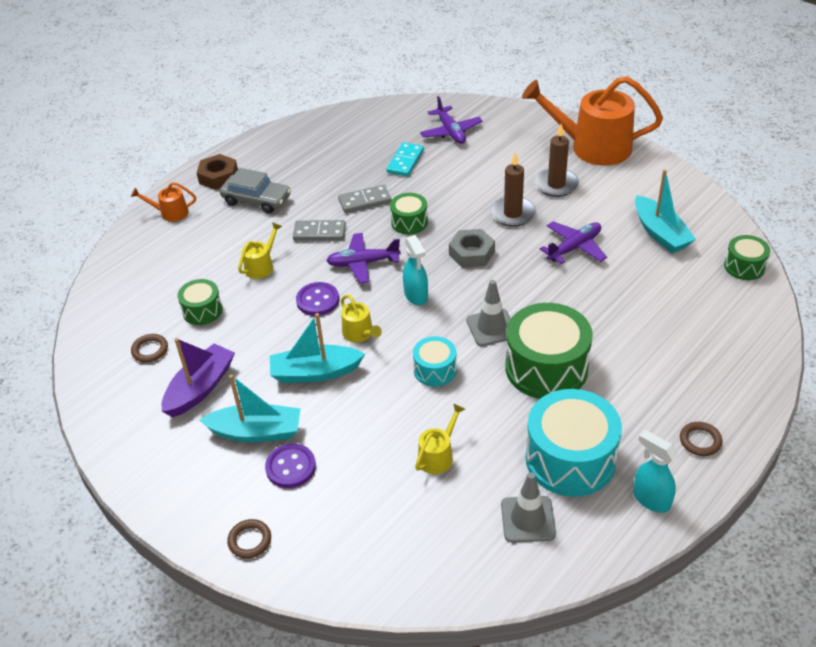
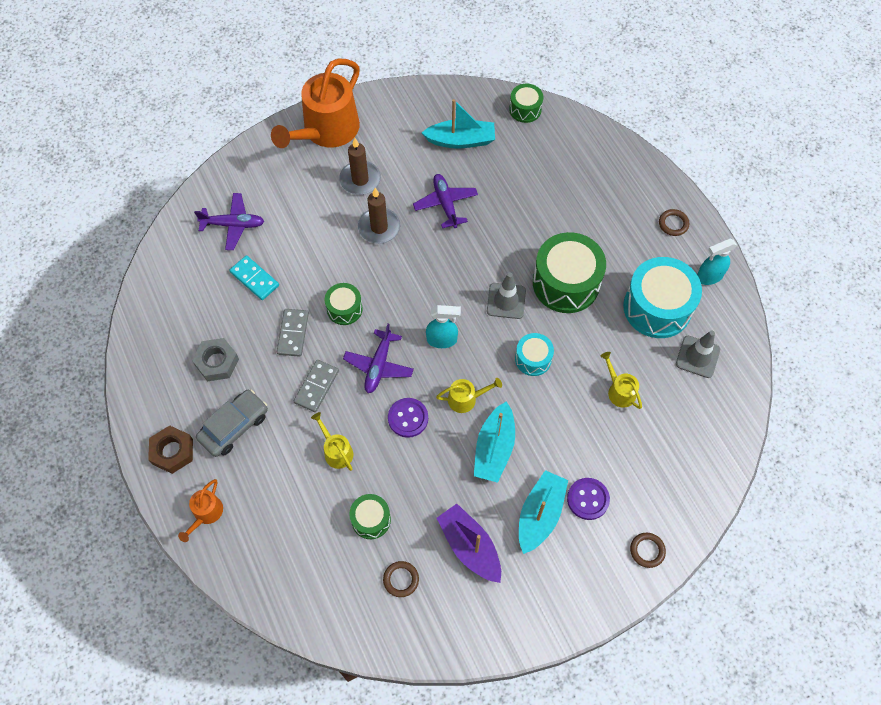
camera: 70 degrees left, 20 degrees up
(471, 253) = (412, 278): grey nut -> grey nut (217, 362)

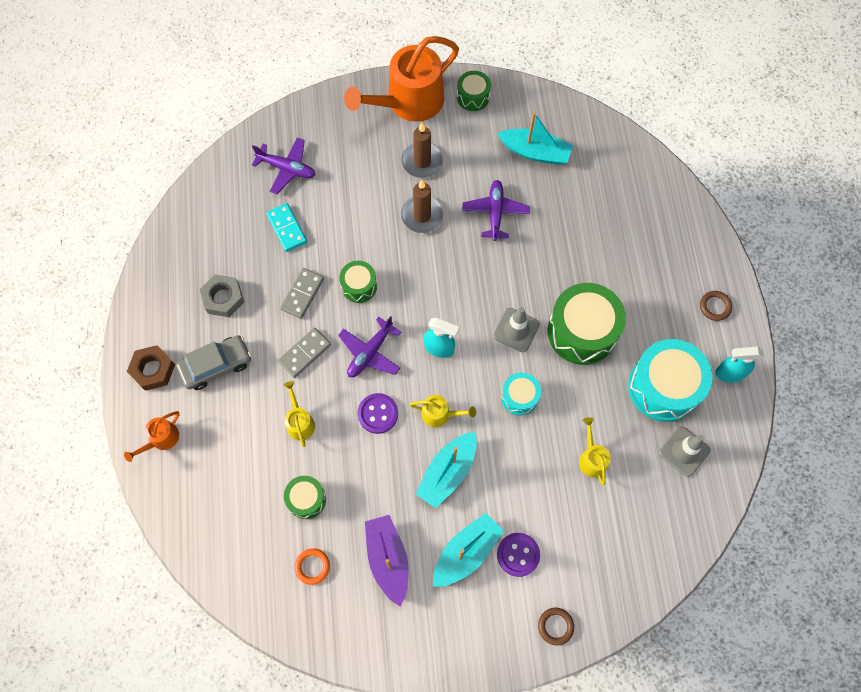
camera: 20 degrees right, 5 degrees up
(401, 579) = (312, 566): brown ring -> orange ring
(525, 109) = (611, 140): green drum -> green drum (473, 97)

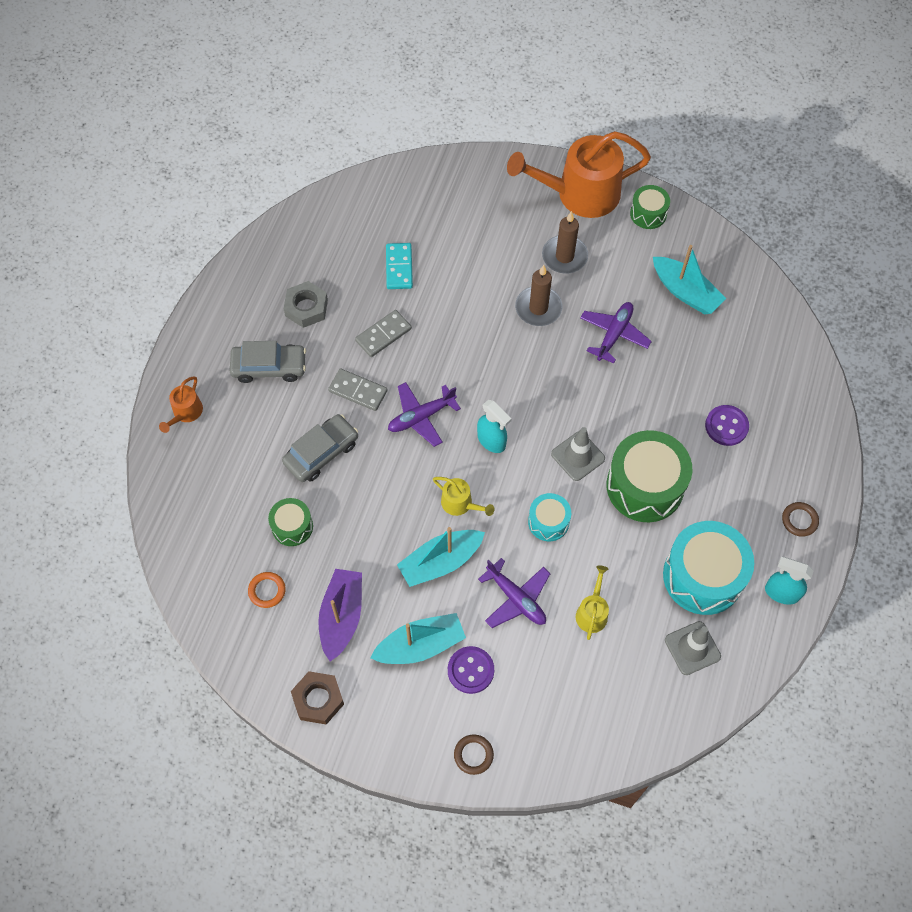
camera: 25 degrees right, 5 degrees down
(153, 370) = (209, 346): brown nut -> brown nut (318, 699)
(161, 439) = (185, 413): orange watering can -> orange watering can turned 45 degrees counterclockwise
(287, 169) = (427, 211): purple plane -> purple plane (516, 598)
(299, 422) = (321, 452): yellow watering can -> grey car
(304, 353) = (358, 391): grey domino -> grey domino turned 45 degrees clockwise
(359, 286) = (442, 350): green drum -> none
(378, 414) = (400, 477): purple button -> purple button (726, 426)

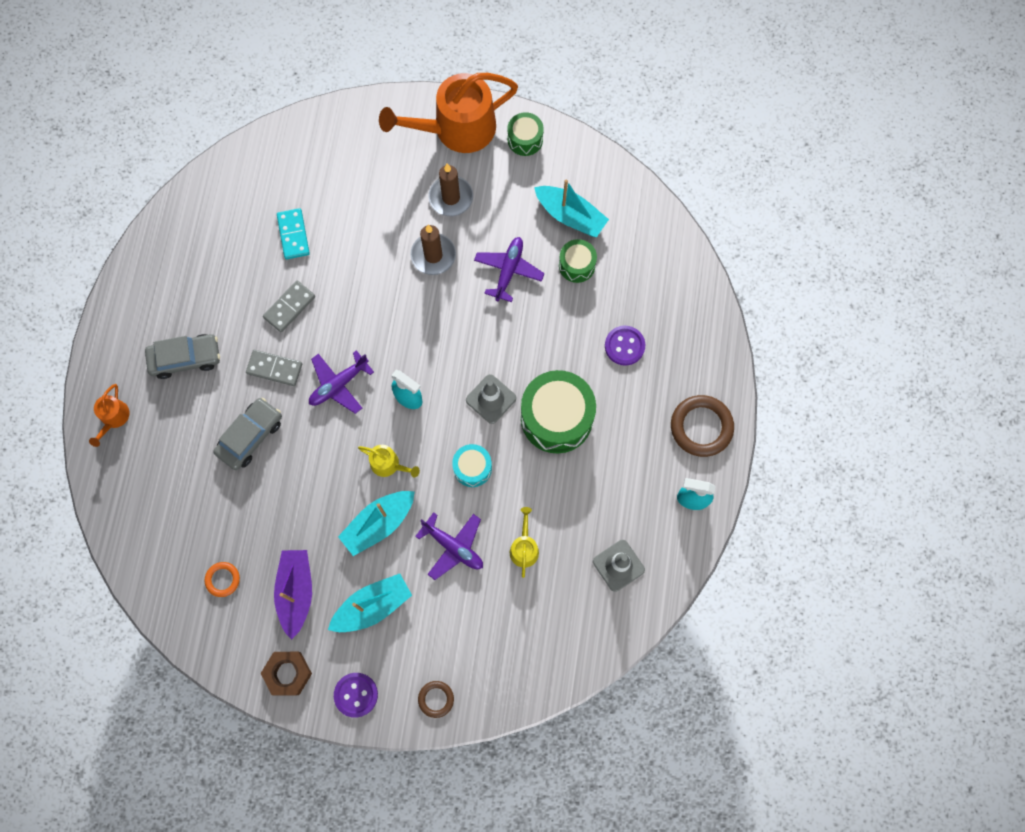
camera: 10 degrees left, 10 degrees up
(292, 526) = (235, 514): green drum -> green drum (577, 265)
(306, 308) = (211, 291): grey nut -> none
(470, 670) = (422, 621): purple button -> purple button (356, 695)
(703, 576) = (620, 496): turquoise drum -> none
(799, 520) = (701, 427): brown ring -> brown ring, size x1.87

